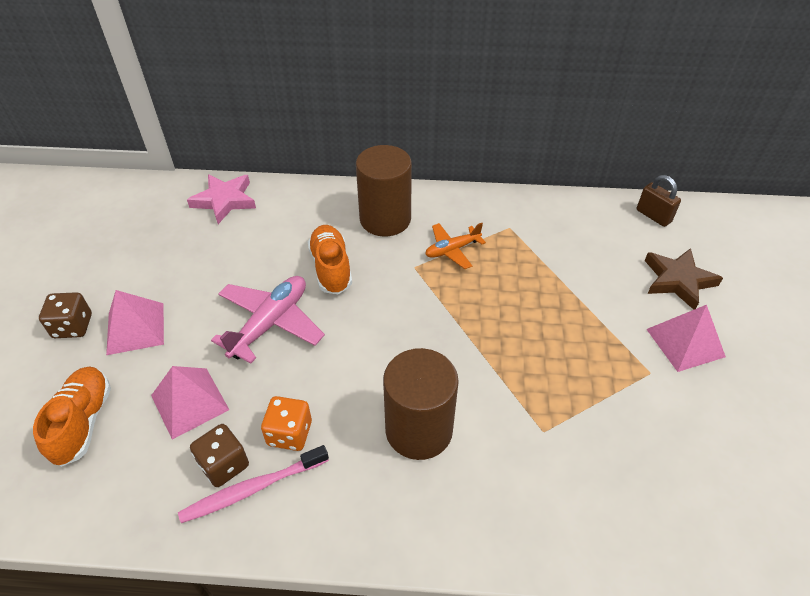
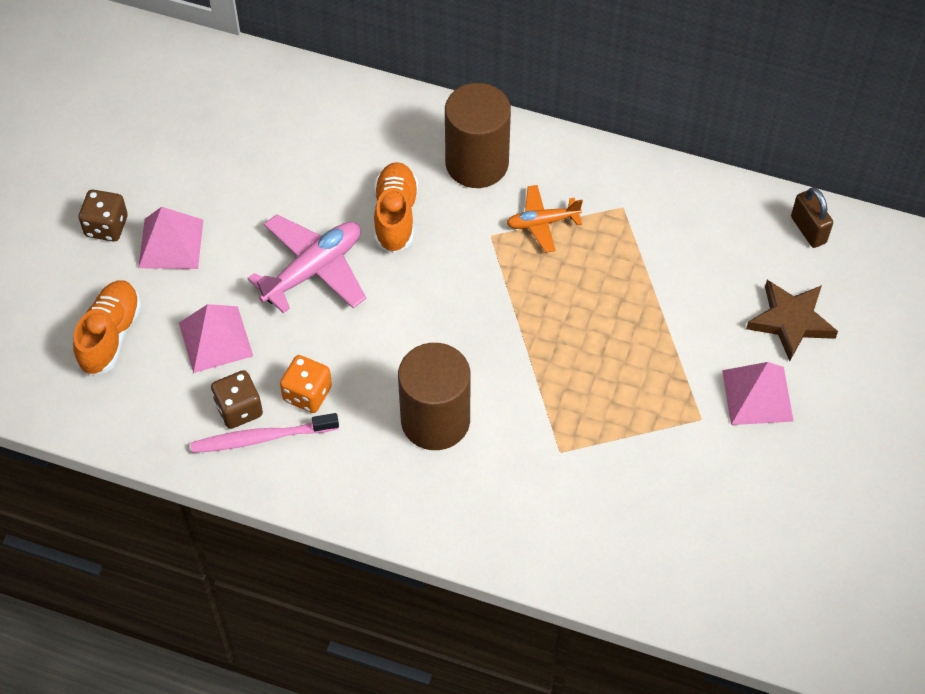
camera: 15 degrees right, 10 degrees up
(224, 200) = (292, 95): pink star -> none

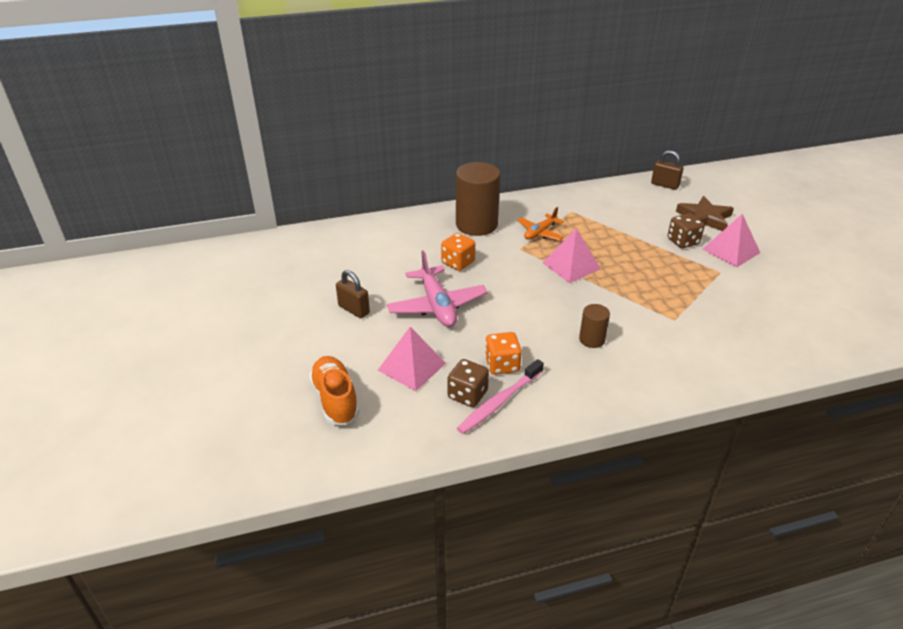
camera: 35 degrees left, 20 degrees down
(106, 226) = (275, 345): brown dice -> brown dice (683, 241)
(171, 243) = (330, 333): pink pyramid -> pink pyramid (571, 265)
(221, 223) = (354, 310): none -> brown padlock
(313, 270) = (437, 305): pink plane -> pink plane turned 150 degrees clockwise
(395, 216) = (458, 262): orange shoe -> orange dice
(435, 420) = (592, 339): brown cylinder -> brown cylinder, size x0.50

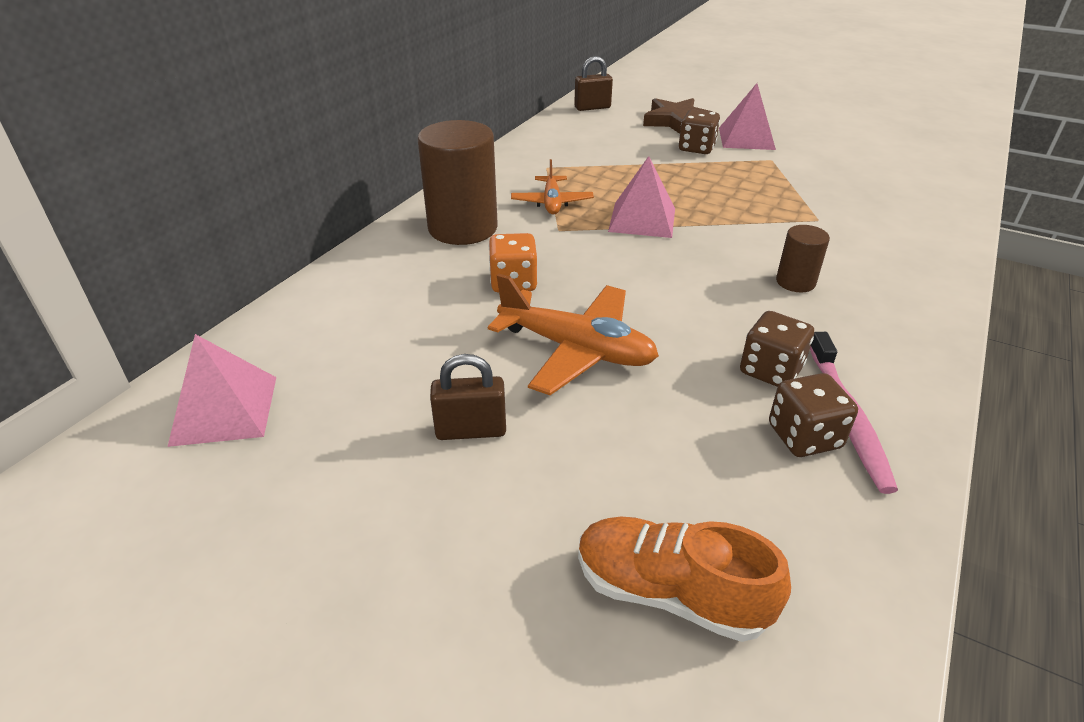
camera: 45 degrees left, 0 degrees up
(411, 366) = (682, 452): pink pyramid -> pink pyramid (224, 410)
(437, 305) = (576, 349): pink plane -> orange plane
(502, 365) = (770, 370): orange dice -> brown dice

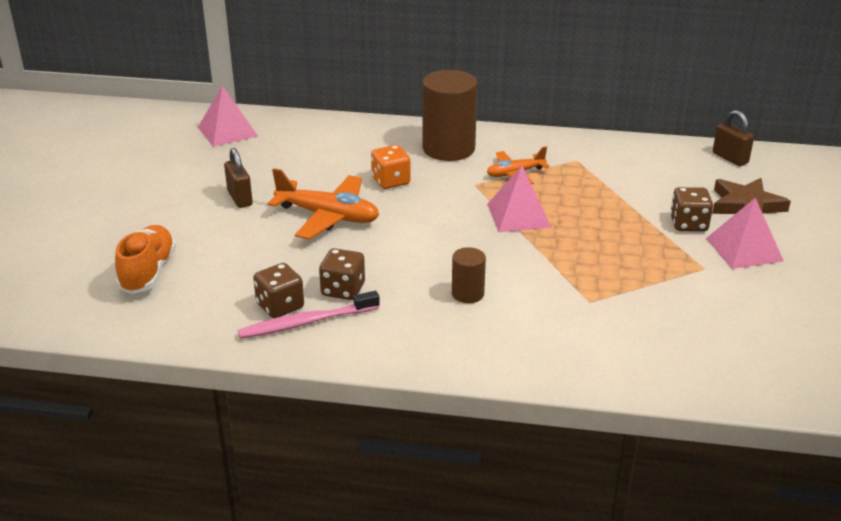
camera: 70 degrees right, 5 degrees down
(576, 349) = (328, 216): orange plane -> orange plane turned 75 degrees counterclockwise

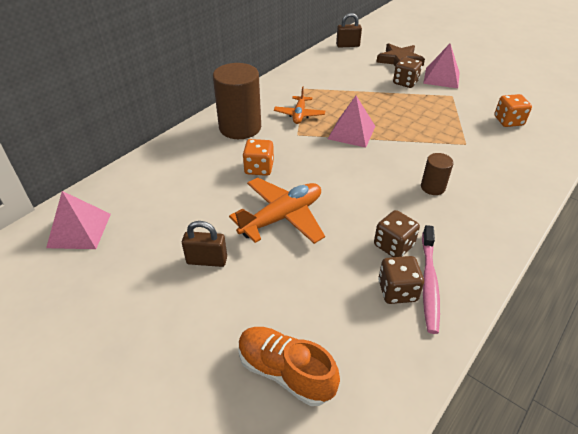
camera: 60 degrees left, 10 degrees up
(693, 327) = (508, 121): none -> orange dice

